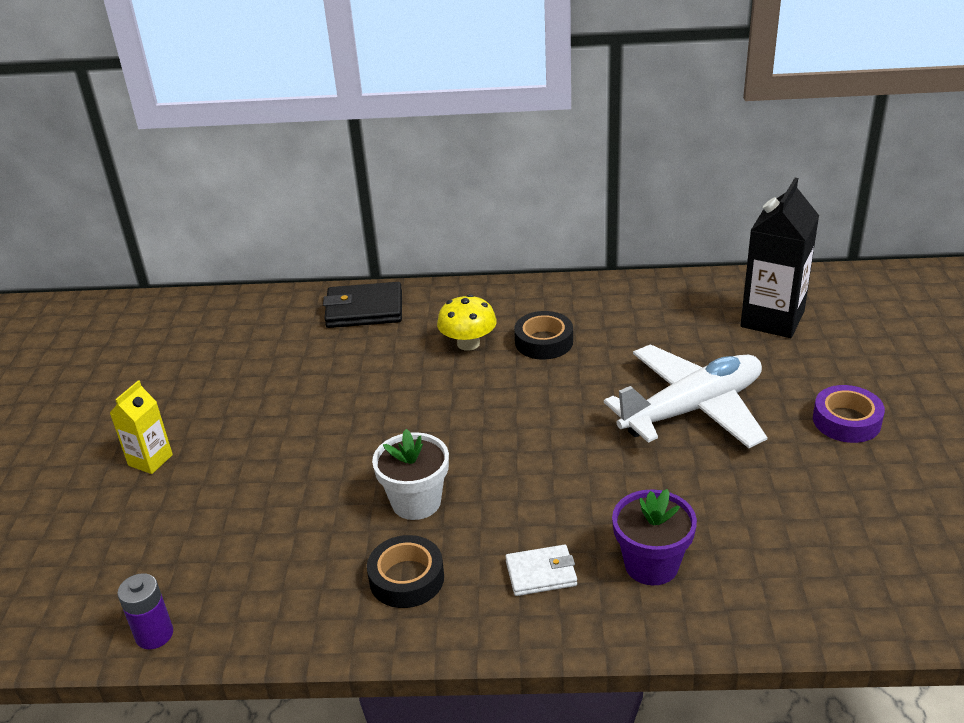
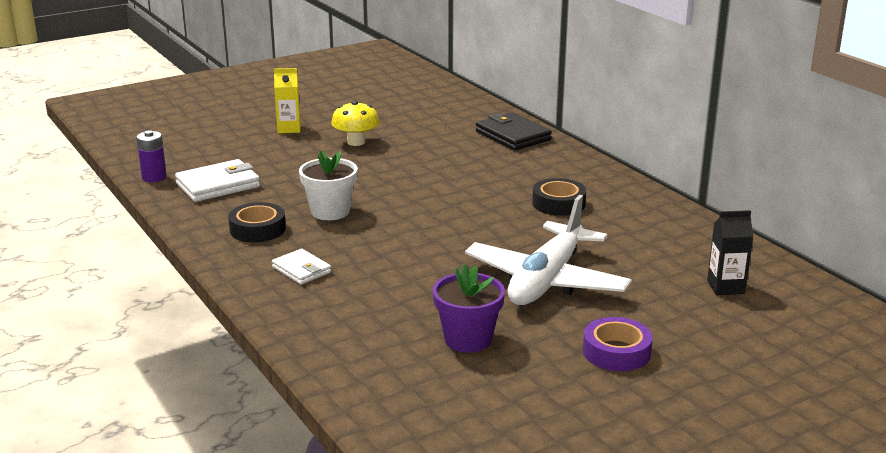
camera: 55 degrees right, 10 degrees down
(247, 577) = (218, 185): none -> white wallet
(468, 343) = (520, 179): yellow mushroom -> yellow mushroom (356, 142)
(651, 565) = (347, 306): purple flower pot -> purple flower pot (468, 339)
(692, 409) = (546, 280): white plane -> white plane turned 90 degrees clockwise
(772, 319) = (725, 287): black carton -> black carton, size x0.55

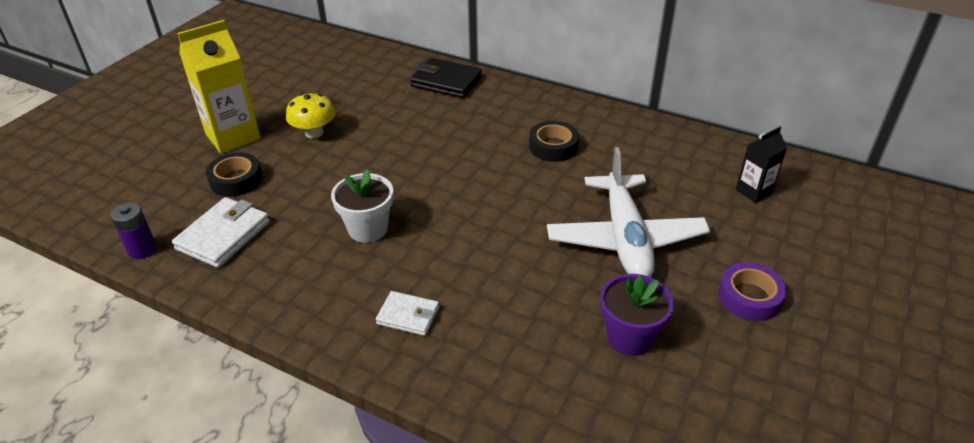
camera: 30 degrees left, 15 degrees up
(257, 229) = (317, 279): black tape -> black tape (236, 180)
(289, 129) = (233, 136): yellow carton -> yellow carton, size x1.81

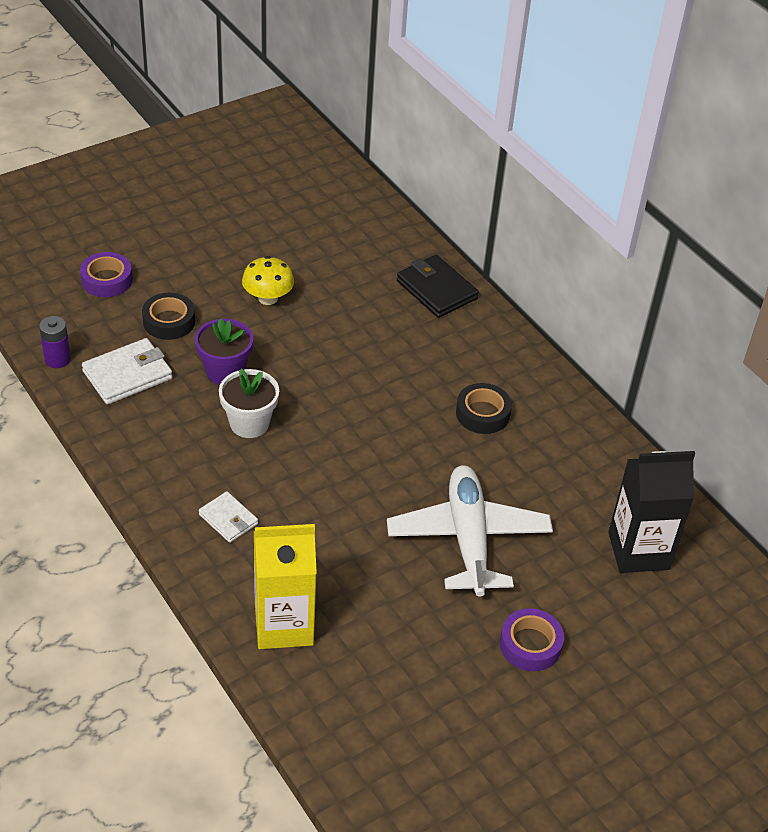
camera: 25 degrees right, 5 degrees up
(154, 170) = (107, 280): none -> purple tape
(233, 136) = (193, 271): yellow carton -> yellow carton (284, 625)
(625, 238) = (468, 539): white plane -> white plane turned 150 degrees clockwise
(630, 337) = (393, 626): purple flower pot -> purple flower pot (225, 371)
(753, 191) = (638, 551): black carton -> black carton, size x1.81

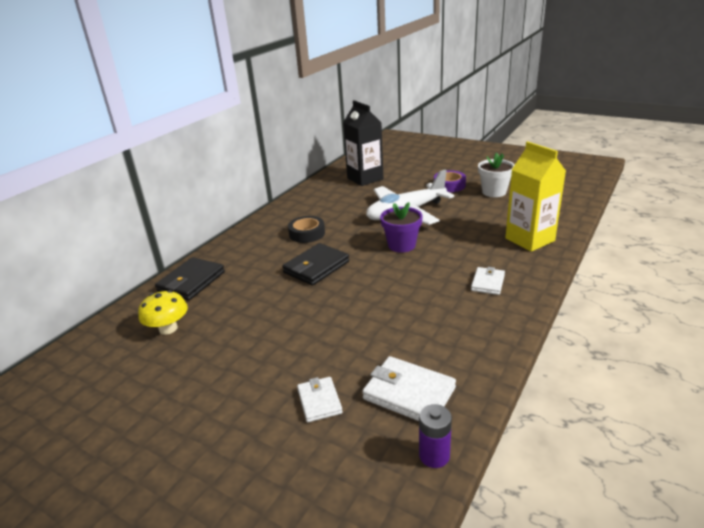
camera: 110 degrees left, 15 degrees down
(107, 280) = (285, 485): purple tape -> none
(169, 321) = (319, 401): black tape -> white wallet
(225, 371) = (356, 341): purple flower pot -> purple flower pot (401, 245)
(249, 423) = (398, 308): white flower pot -> white flower pot (494, 192)
(268, 298) = (247, 355): yellow mushroom -> yellow mushroom (168, 328)
(387, 392) = (316, 267): none -> black wallet

